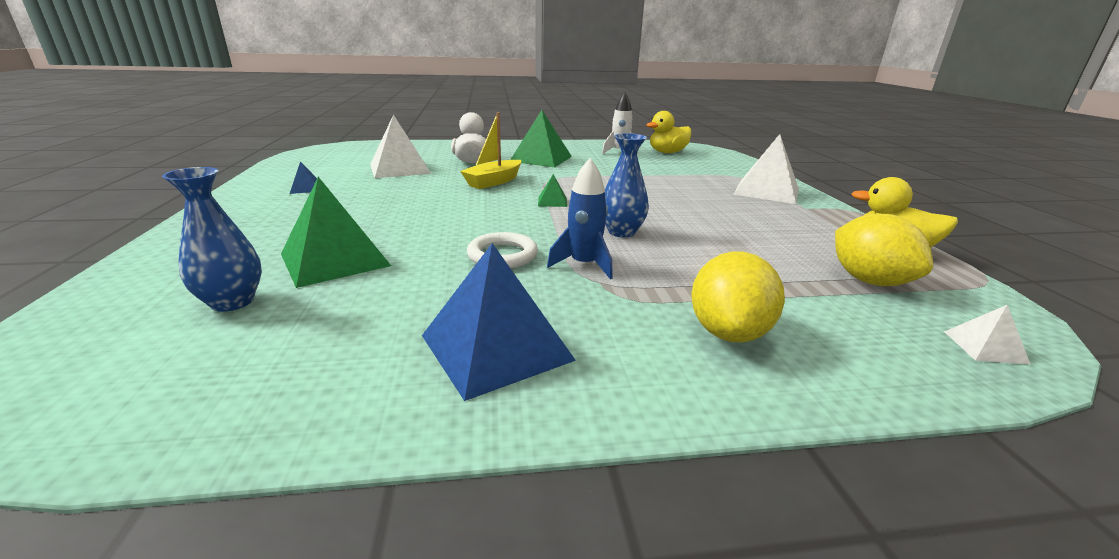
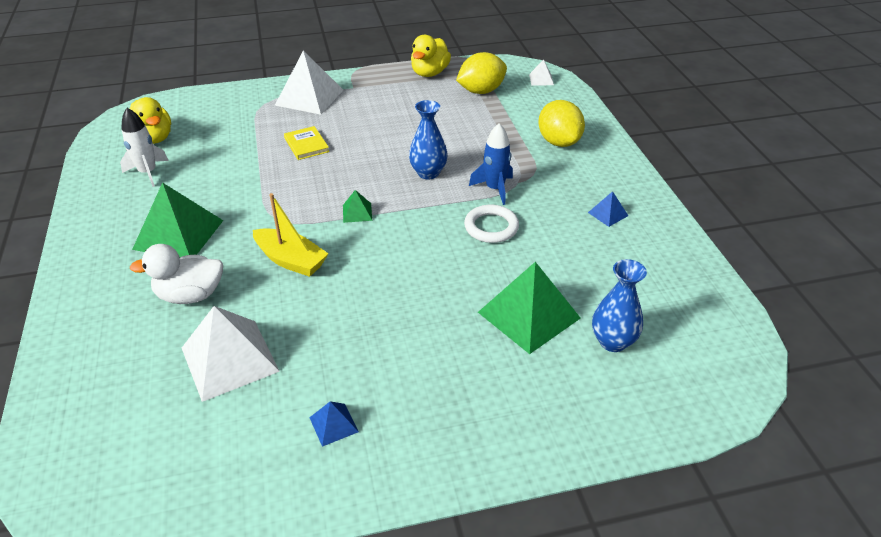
camera: 95 degrees left, 15 degrees up
(496, 347) = (608, 214): blue pyramid -> blue pyramid, size x0.46
(670, 188) = (306, 145): none -> yellow book
(728, 332) = (559, 142): yellow lemon -> yellow lemon turned 60 degrees clockwise

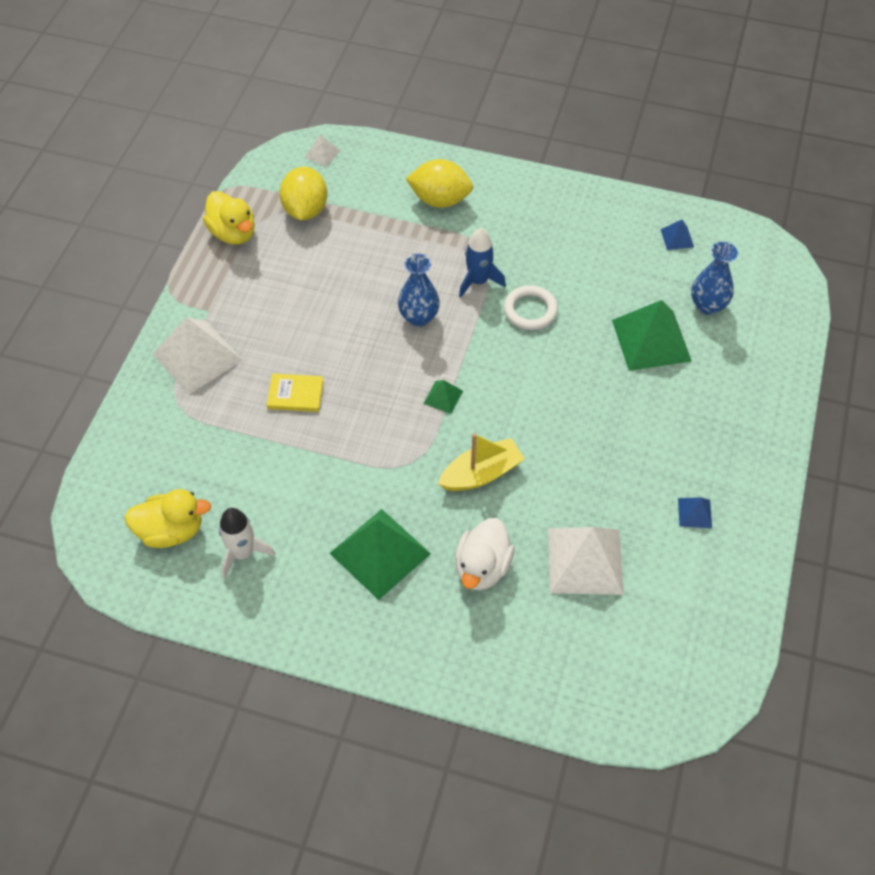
camera: 60 degrees left, 15 degrees up
(608, 214) = (565, 225): blue pyramid -> blue pyramid (677, 238)

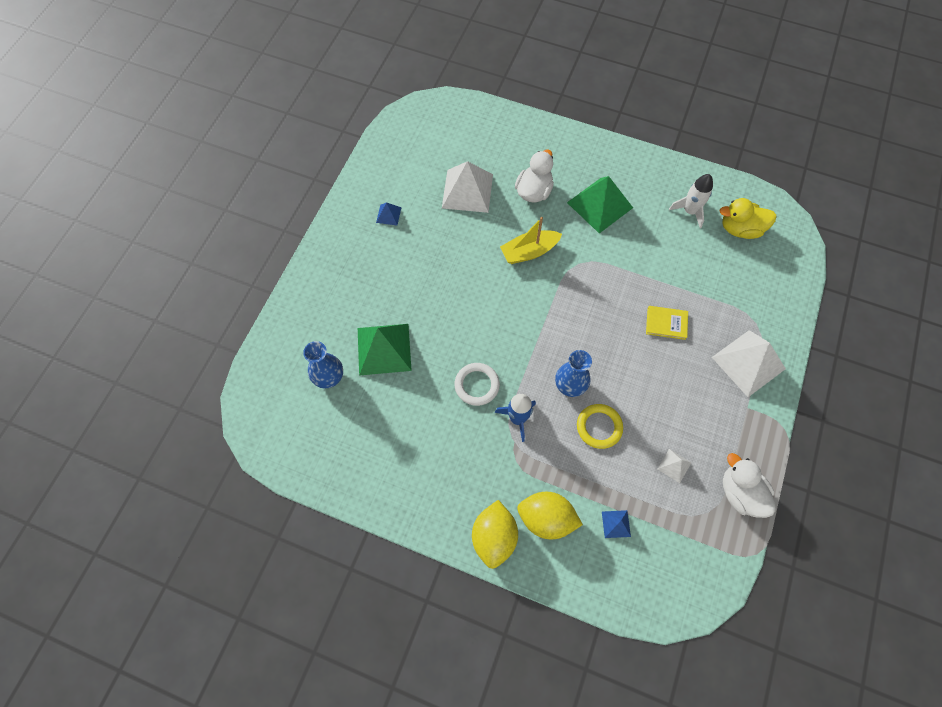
camera: 175 degrees left, 10 degrees up
(233, 233) = (740, 493): yellow duck -> white duck
(305, 210) = (675, 517): yellow lemon -> yellow lemon (494, 537)
(322, 154) = (665, 594): white pyramid -> white pyramid (674, 465)
(384, 280) = (599, 427): none -> yellow ring
(443, 397) = (553, 312): green pyramid -> none
(677, 238) = (334, 452): blue pyramid -> blue pyramid (616, 524)

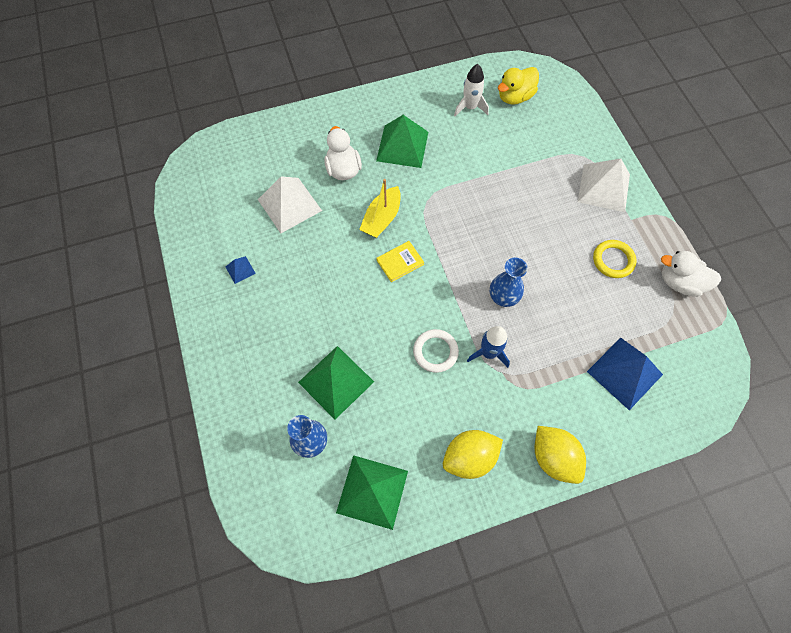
camera: 40 degrees left, 0 degrees up
(339, 447) = (372, 491): none -> green pyramid
(546, 519) = (576, 411): yellow lemon -> yellow lemon (469, 457)
(599, 427) = (550, 312): yellow ring -> yellow ring (613, 260)
(616, 524) = (624, 373): blue pyramid -> blue pyramid, size x2.19
(666, 323) = (527, 200): yellow book -> yellow book (400, 262)
(674, 465) = (623, 298): white pyramid -> none

